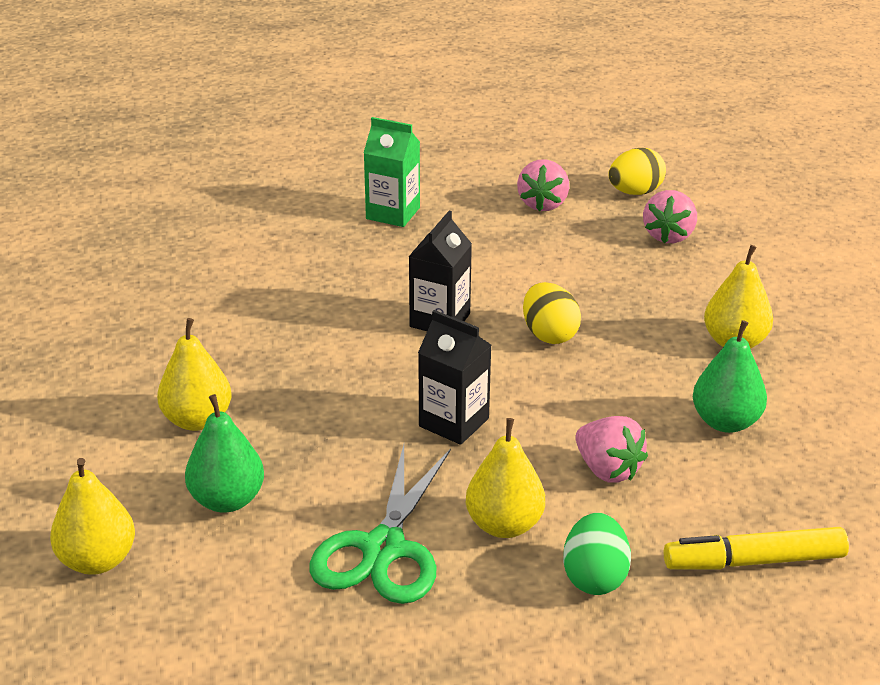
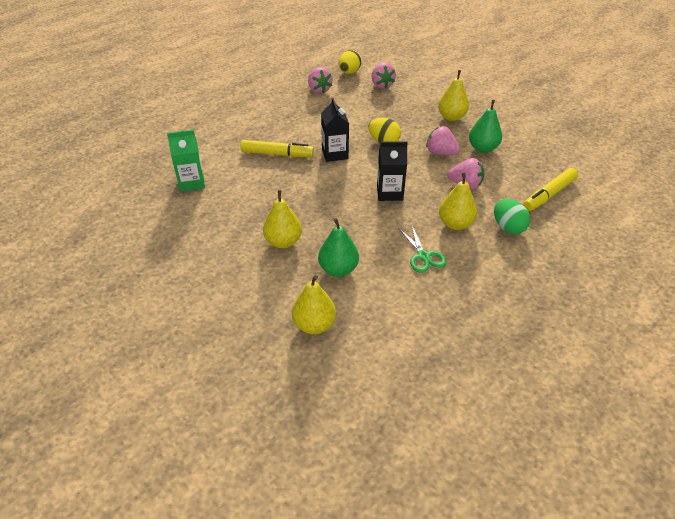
camera: 35 degrees left, 10 degrees up
(347, 283) = (277, 154): none -> yellow marker
(383, 549) = (423, 256): green scissors -> green scissors, size x0.60
(393, 213) = (261, 116): green carton -> green carton (192, 182)
(631, 396) = (440, 153): none -> pink strawberry

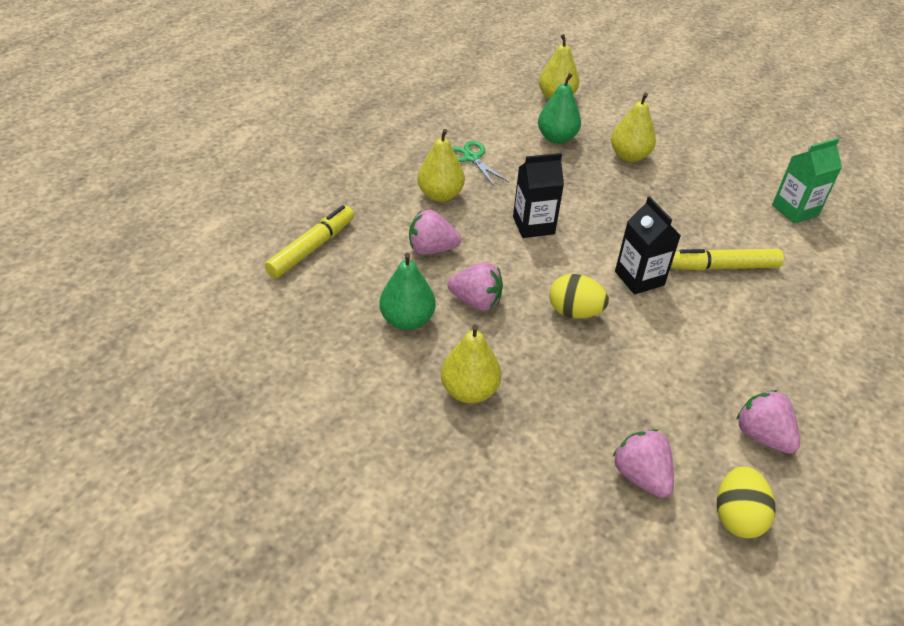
camera: 165 degrees right, 0 degrees up
(508, 227) = (374, 198): green egg -> none

